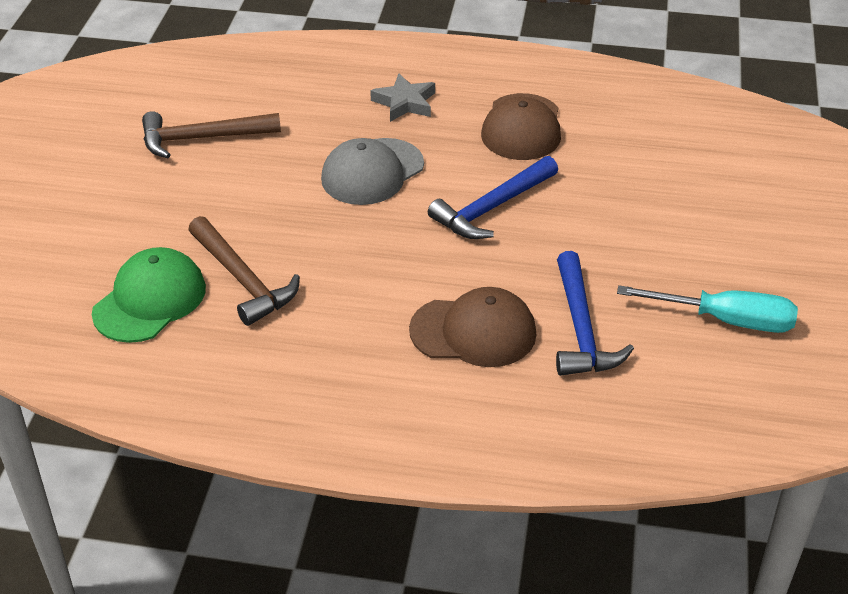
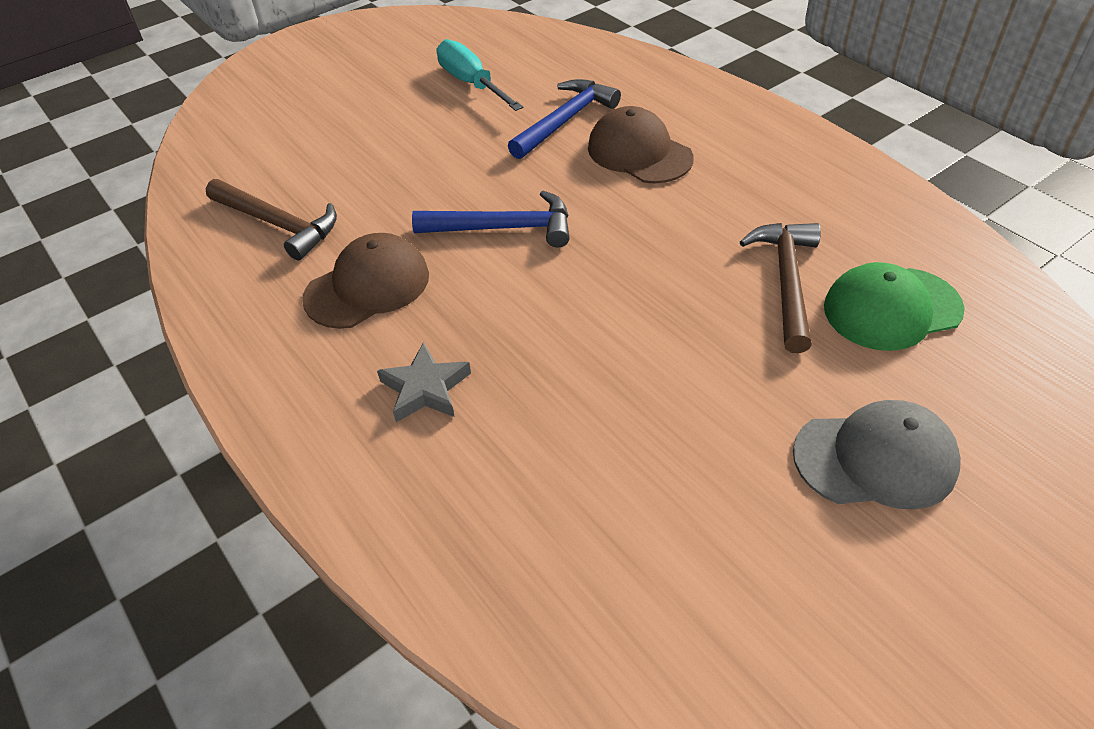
camera: 135 degrees left, 5 degrees up
(202, 138) = (698, 487): brown hammer -> brown hammer (278, 224)
(372, 172) = (559, 322): grey cap -> grey cap (875, 459)

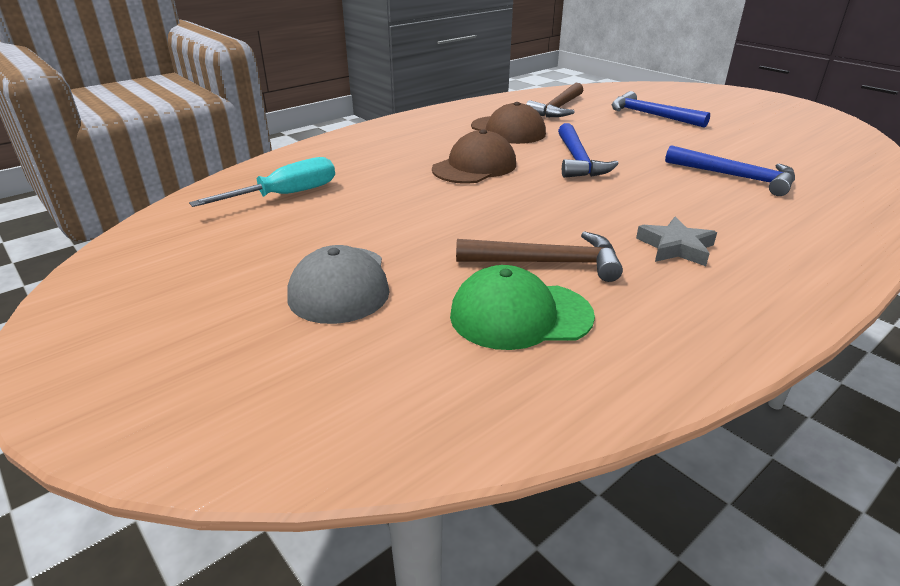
camera: 85 degrees right, 15 degrees down
(342, 141) = (651, 115): none -> blue hammer
(425, 388) = (424, 147): grey star -> grey star (676, 247)
(471, 83) = (761, 145): turquoise screwdriver -> turquoise screwdriver (286, 195)
(639, 153) = (708, 205): brown cap -> brown cap (474, 167)
(891, 308) = (520, 315): green cap -> green cap turned 75 degrees counterclockwise

